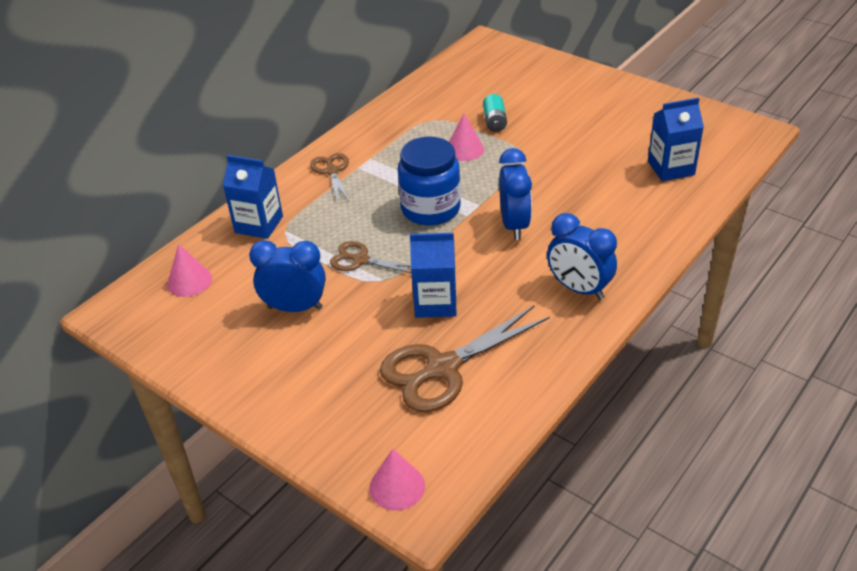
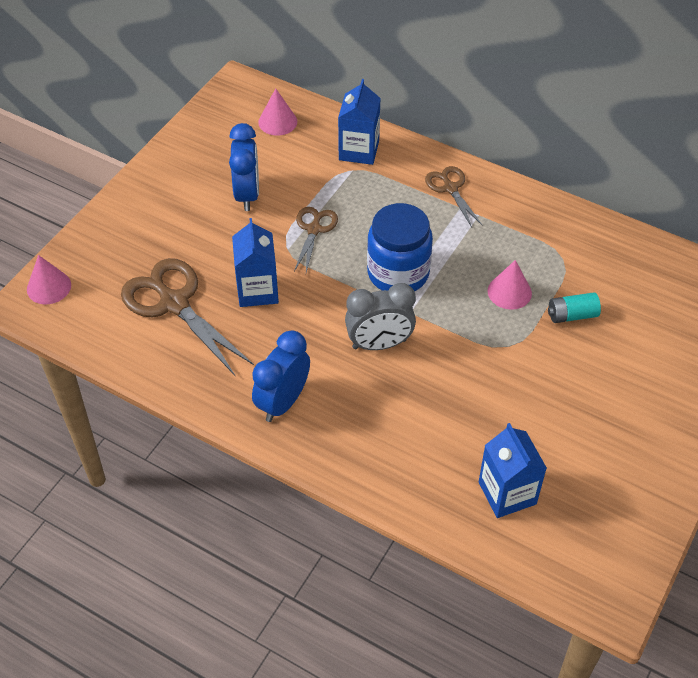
camera: 80 degrees right, 10 degrees up
(332, 171) = (450, 188): brown scissors -> brown scissors turned 90 degrees counterclockwise
(514, 225) = (379, 344): blue clock -> grey clock

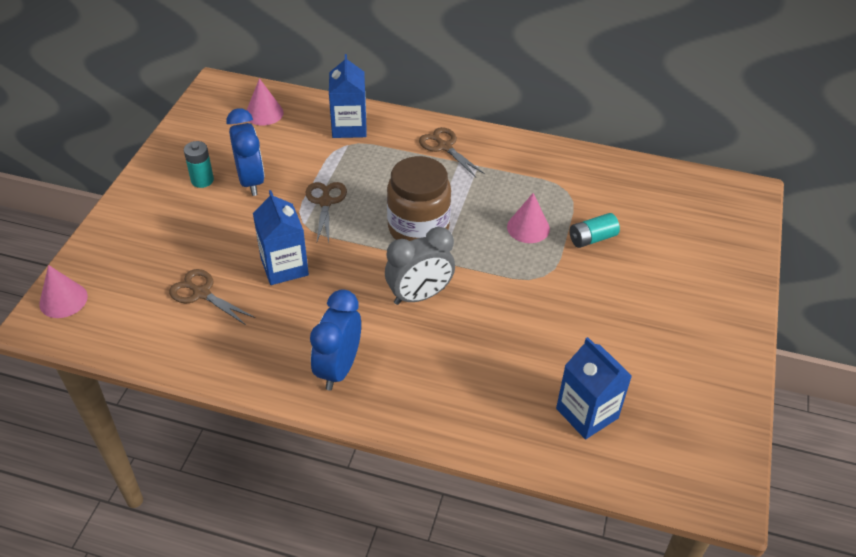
camera: 15 degrees left, 5 degrees down
(174, 303) = (201, 293): brown scissors -> brown scissors, size x0.56
(200, 186) = (202, 180): none -> turquoise battery
(398, 273) = (418, 228): blue jar -> brown jar

